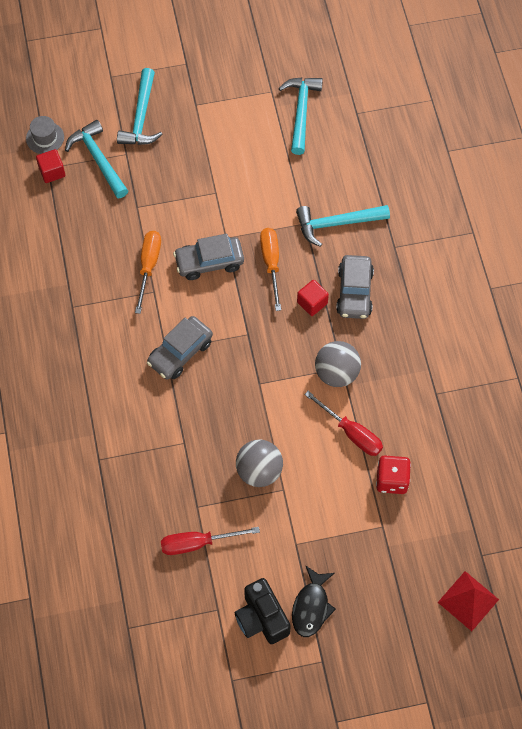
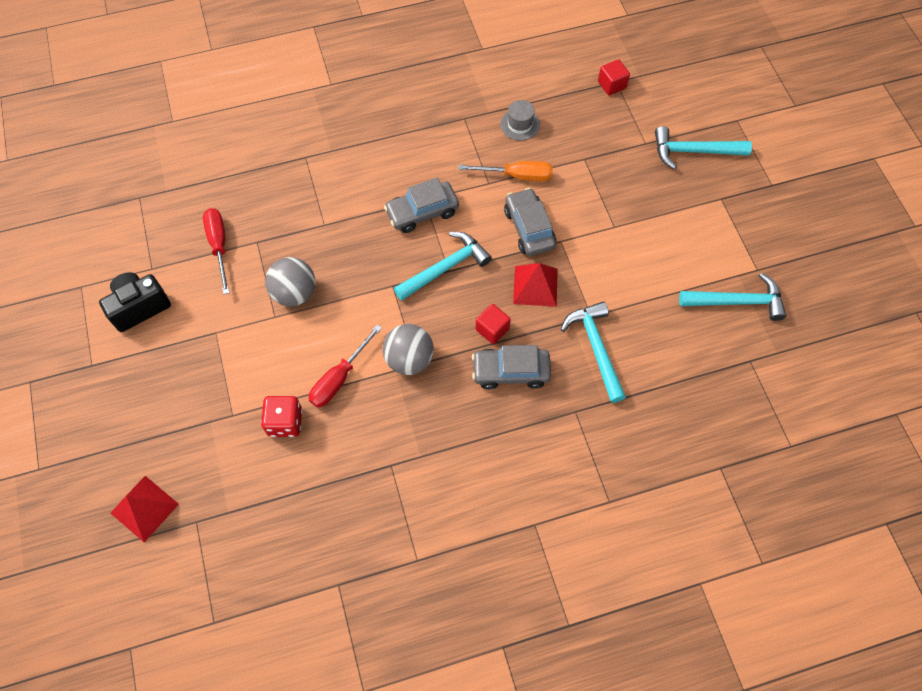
camera: 85 degrees right, 0 degrees up
(45, 138) = (650, 75): grey hat -> grey hat (520, 124)
(98, 159) = (634, 120): turquoise hammer -> turquoise hammer (445, 267)
(180, 352) = (422, 212): grey car -> grey car turned 60 degrees counterclockwise
(271, 263) = (535, 286): orange screwdriver -> red pyramid
(311, 607) = (148, 351): black fish -> none

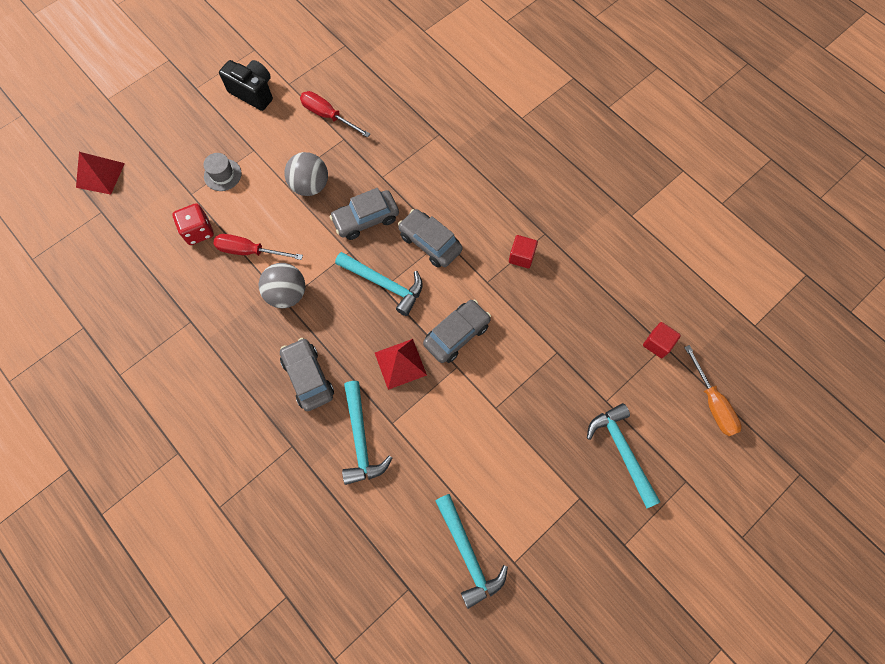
camera: 65 degrees right, 5 degrees up
(219, 246) = (328, 116): red screwdriver -> red screwdriver turned 105 degrees counterclockwise
(364, 257) = (366, 219): none -> grey car
(492, 329) = (342, 346): red cube -> red cube (521, 256)
(517, 176) = (507, 302): orange screwdriver -> orange screwdriver (712, 403)
(520, 124) = (564, 281): grey hat -> grey hat (222, 175)
(595, 348) = (361, 439): turquoise hammer -> turquoise hammer turned 120 degrees clockwise

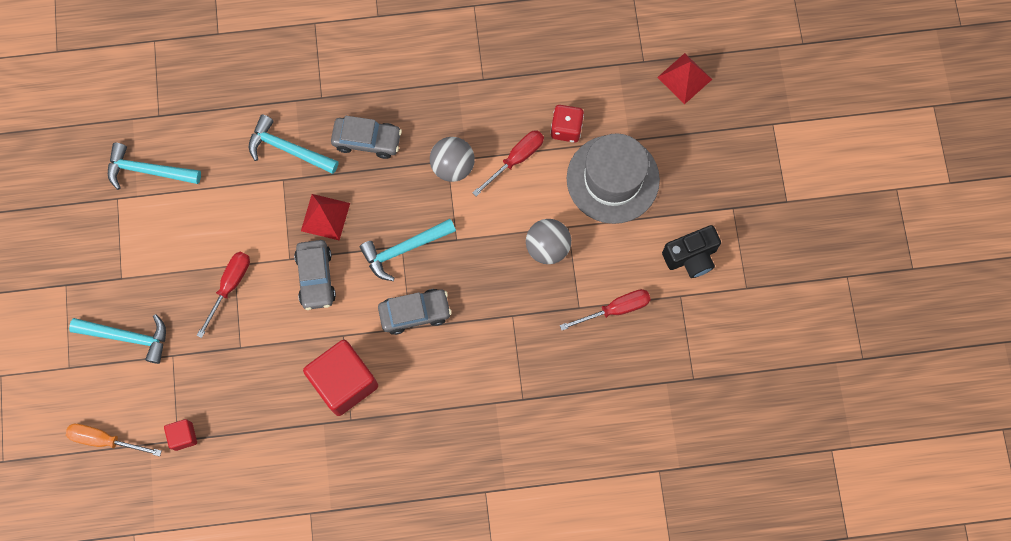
camera: 125 degrees right, 5 degrees up
(222, 175) = (613, 179): grey hat -> grey hat, size x2.31
(366, 219) = (478, 273): grey car -> none
(515, 398) = (230, 286): none -> red screwdriver
(521, 256) = (344, 382): red cube -> red cube, size x2.17

